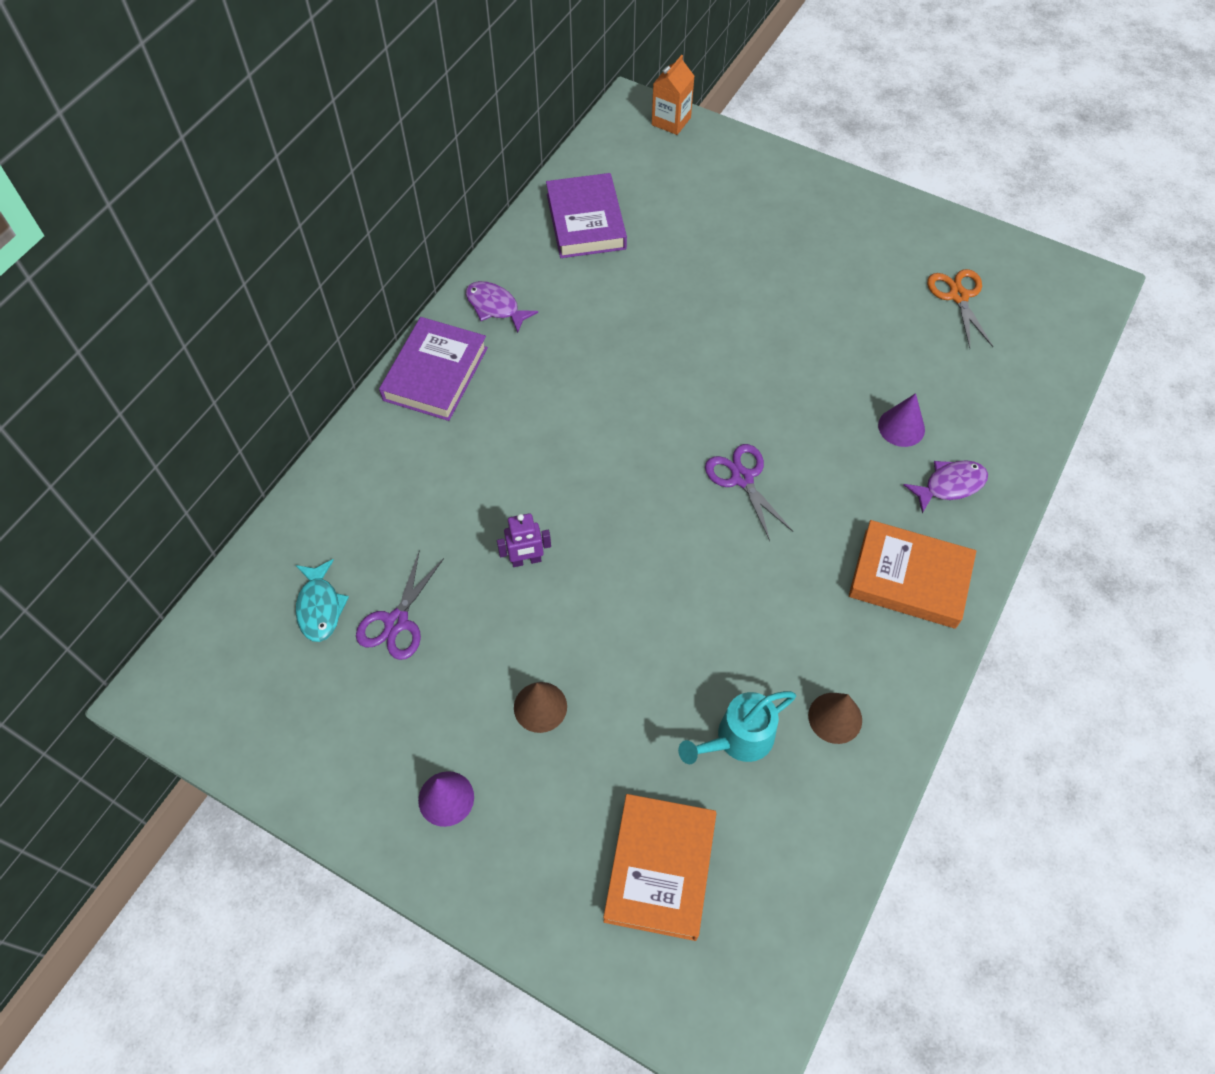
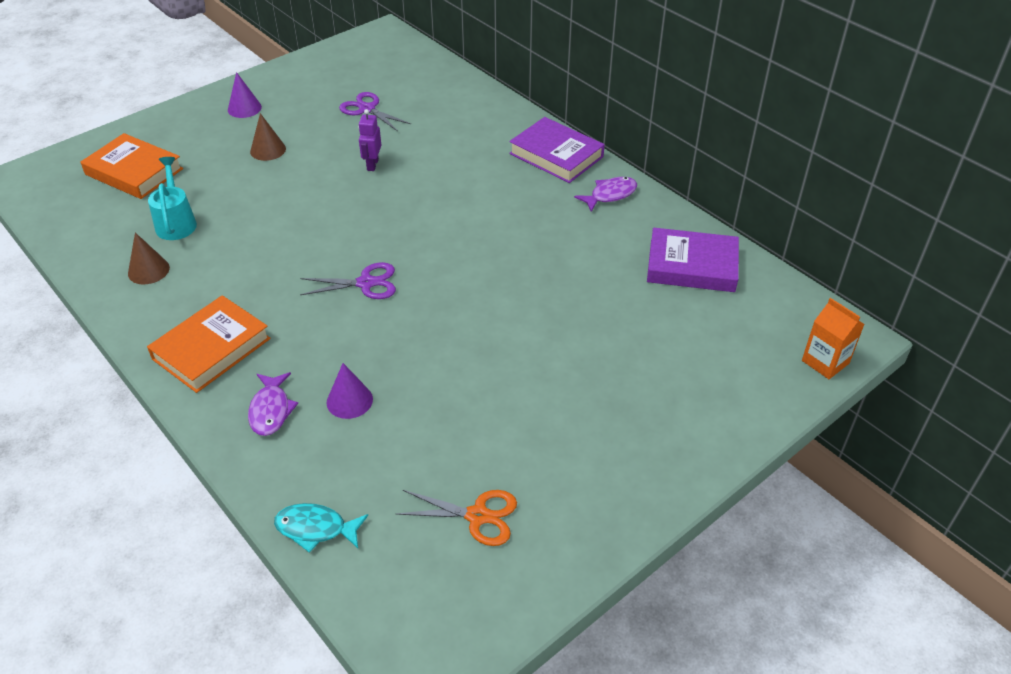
camera: 110 degrees right, 15 degrees down
(320, 607) = (398, 85): turquoise fish -> turquoise fish (316, 528)

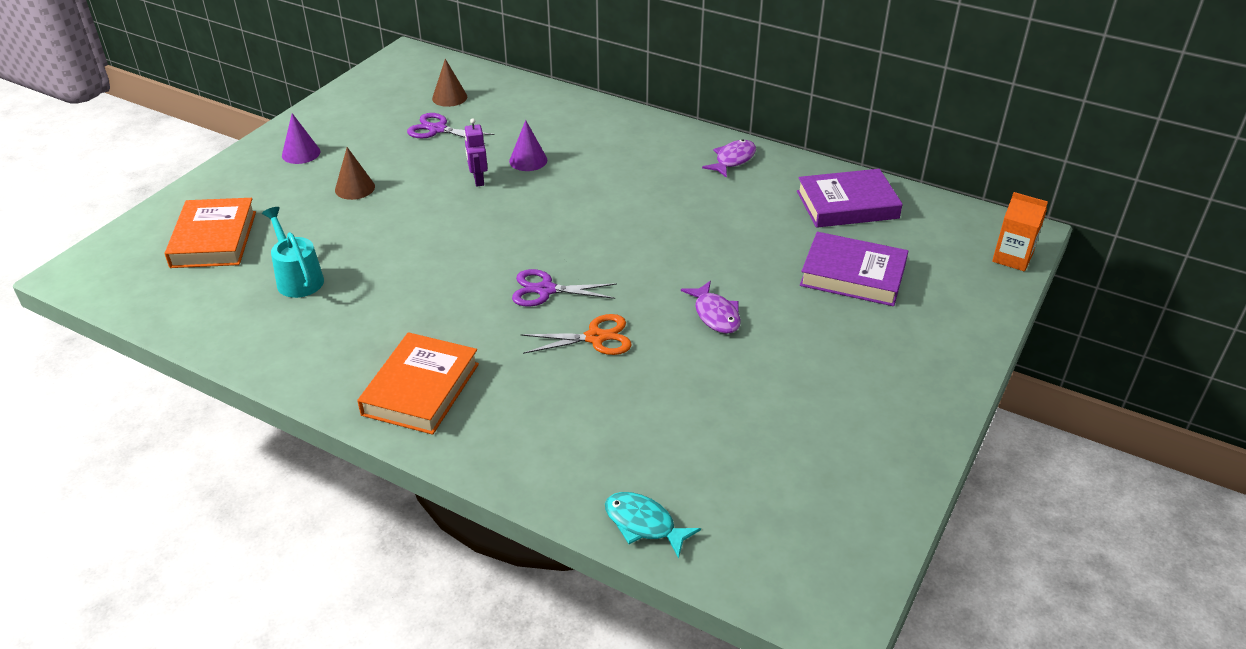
camera: 20 degrees left, 5 degrees down
(134, 171) = (214, 239): orange book -> orange book turned 75 degrees clockwise
(148, 270) = (298, 331): brown cone -> brown cone (449, 97)
(271, 410) = (524, 430): purple fish -> purple fish (715, 315)
(316, 528) = (644, 524): turquoise fish -> turquoise fish turned 45 degrees clockwise
(349, 400) = (600, 400): purple cone -> purple cone (528, 160)
(366, 283) = (545, 290): purple scissors -> purple scissors turned 150 degrees counterclockwise
(478, 516) = (793, 468): orange scissors -> orange scissors (596, 338)
(556, 155) = (658, 135): purple book -> purple book (853, 275)

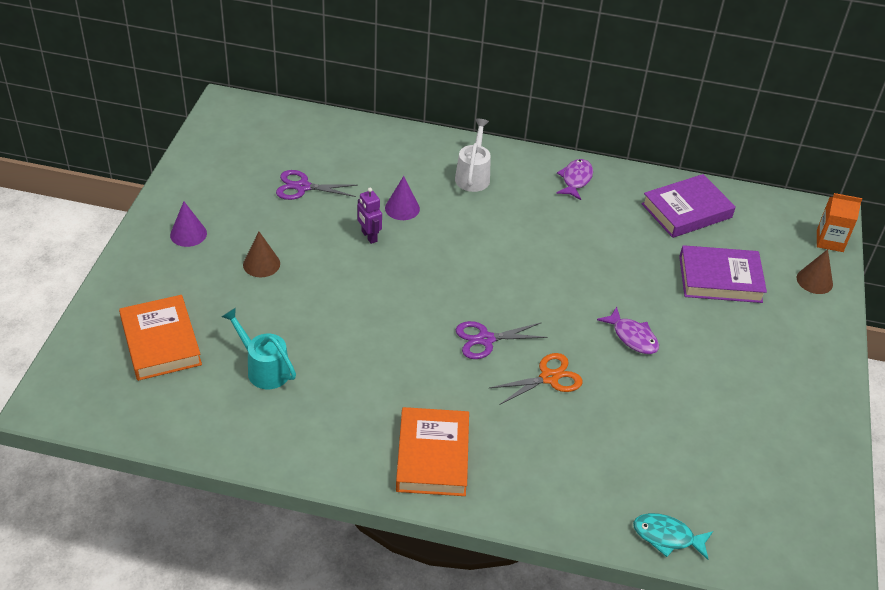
camera: 20 degrees left, 5 degrees up
(449, 97) = (294, 149): brown cone -> brown cone (814, 281)
(621, 142) = (473, 175): none -> white watering can

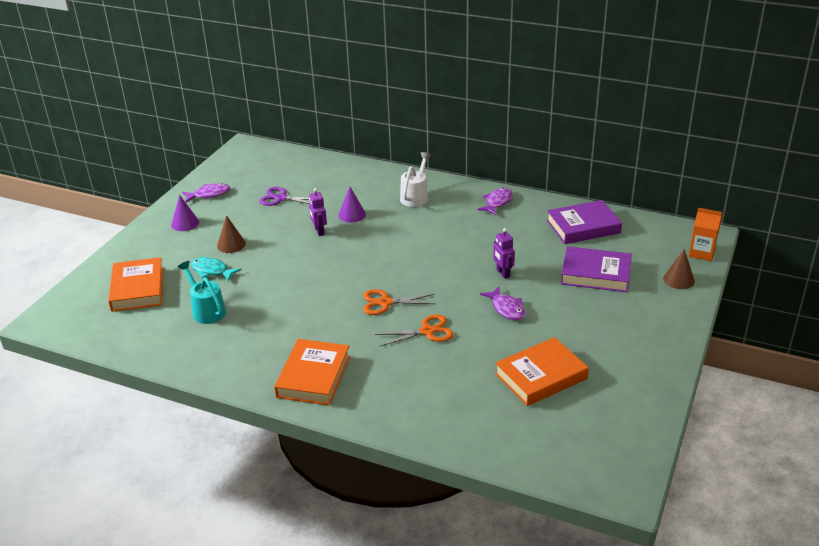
camera: 15 degrees right, 10 degrees down
(205, 186) = (209, 194): none -> purple fish
(485, 339) = (385, 302): purple scissors -> orange scissors
(613, 286) = (503, 273): none -> purple robot
(667, 537) = (486, 448): turquoise fish -> turquoise fish (212, 271)
(699, 430) = (540, 376): none -> orange book

